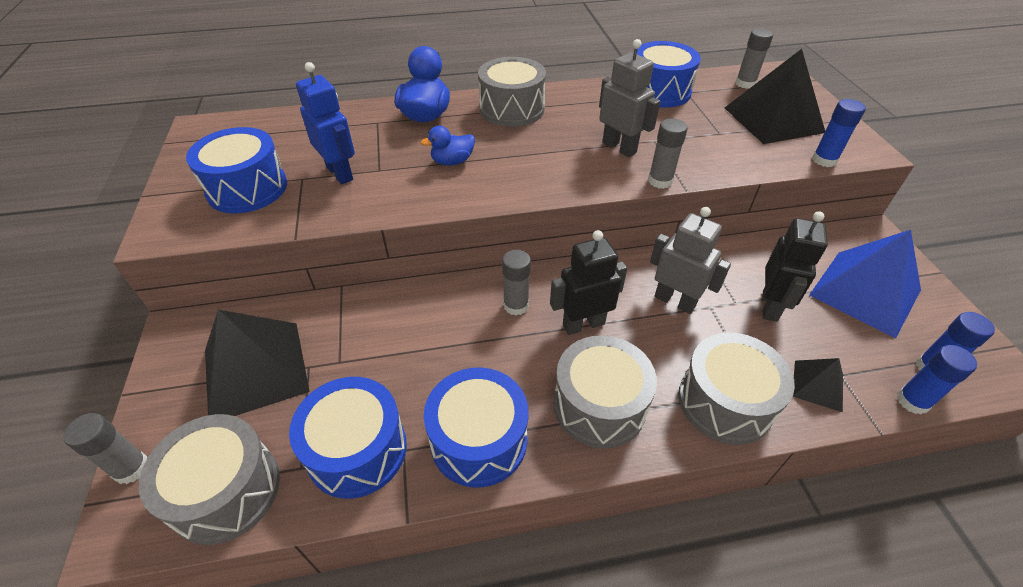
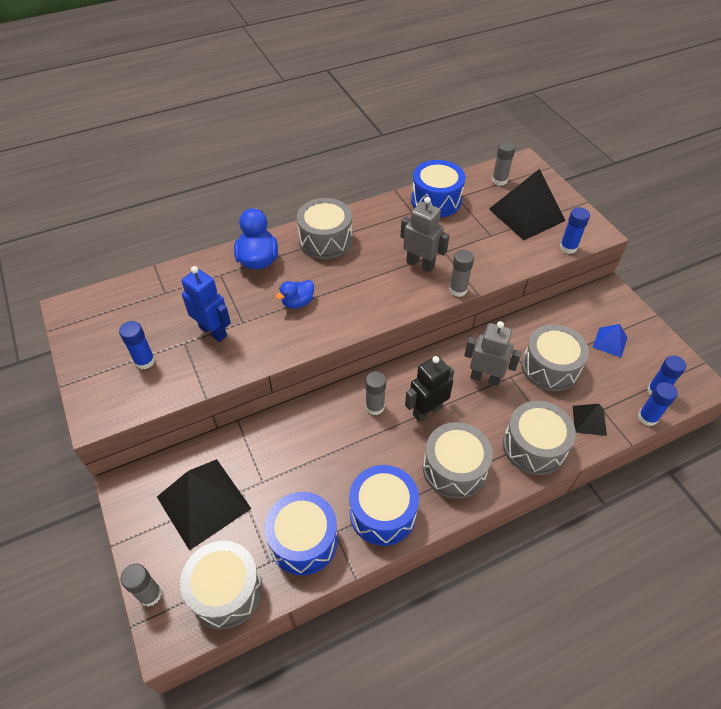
camera: 15 degrees left, 5 degrees up
(247, 188) = (145, 361): blue drum -> blue glue stick
(770, 306) = (550, 367): black robot -> grey drum
(865, 292) = (610, 342): blue pyramid -> blue pyramid, size x0.49

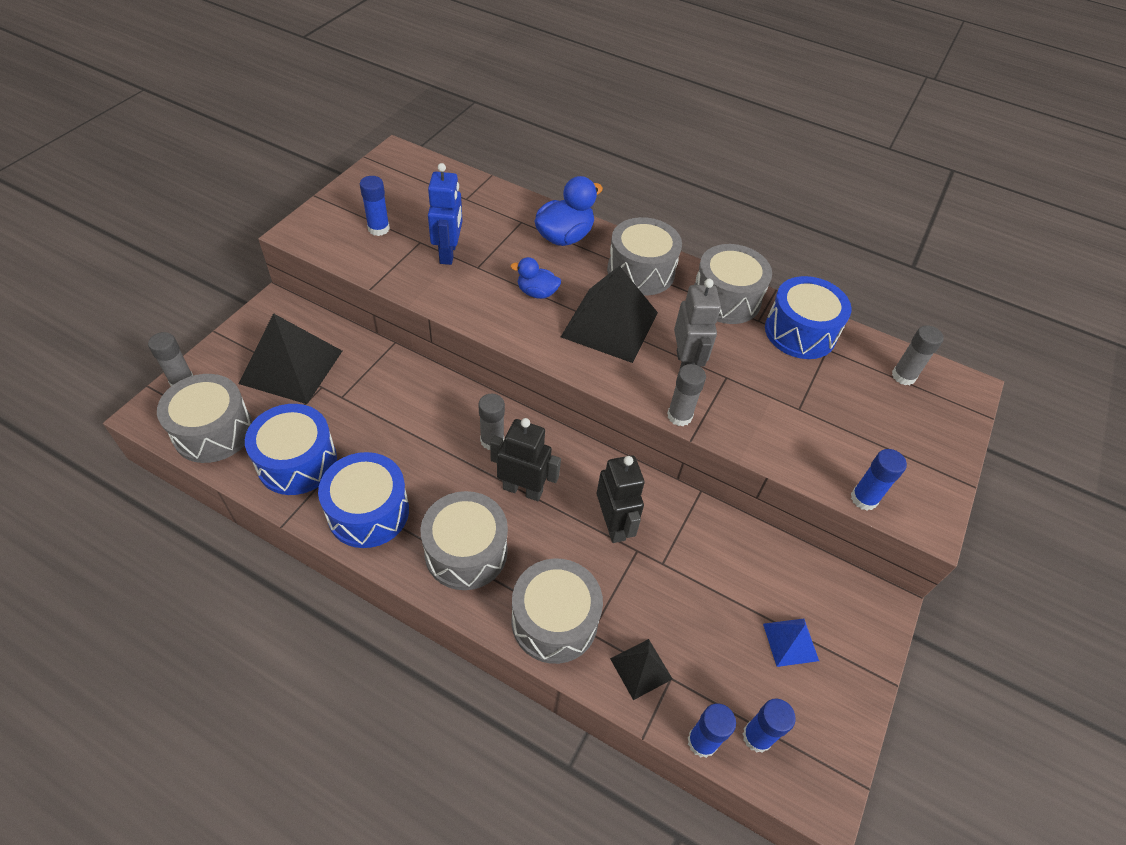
camera: 50 degrees right, 0 degrees up
(485, 378) = (613, 525): grey robot -> black robot
(527, 214) = (874, 429): black pyramid -> black pyramid (610, 324)
(550, 367) = (687, 587): grey drum -> grey drum (726, 299)

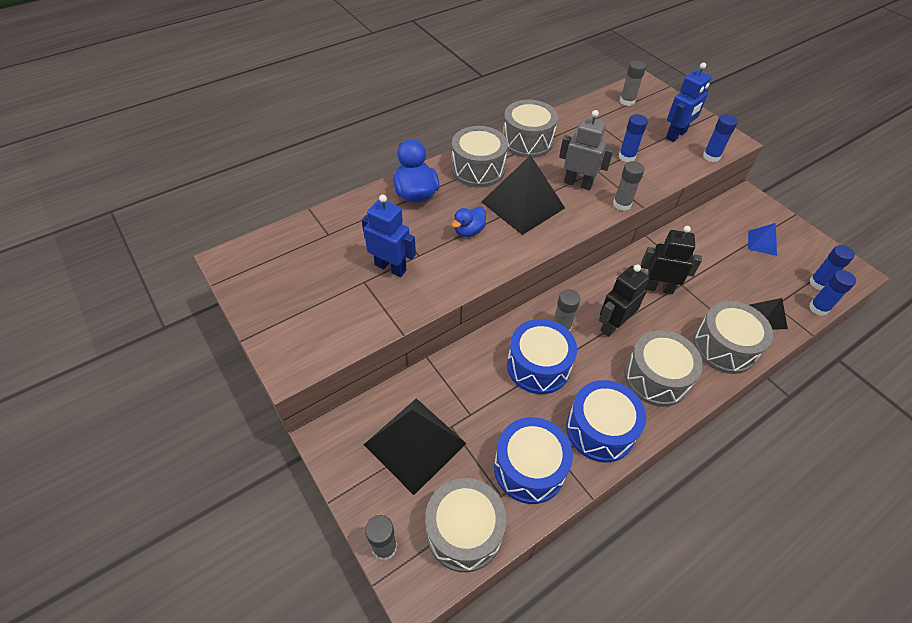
camera: 60 degrees left, 0 degrees up
(378, 229) = (327, 304): blue glue stick -> blue glue stick (626, 157)
(800, 332) = (573, 123): blue drum -> blue drum (538, 366)
(876, 447) = (676, 135): none -> blue robot

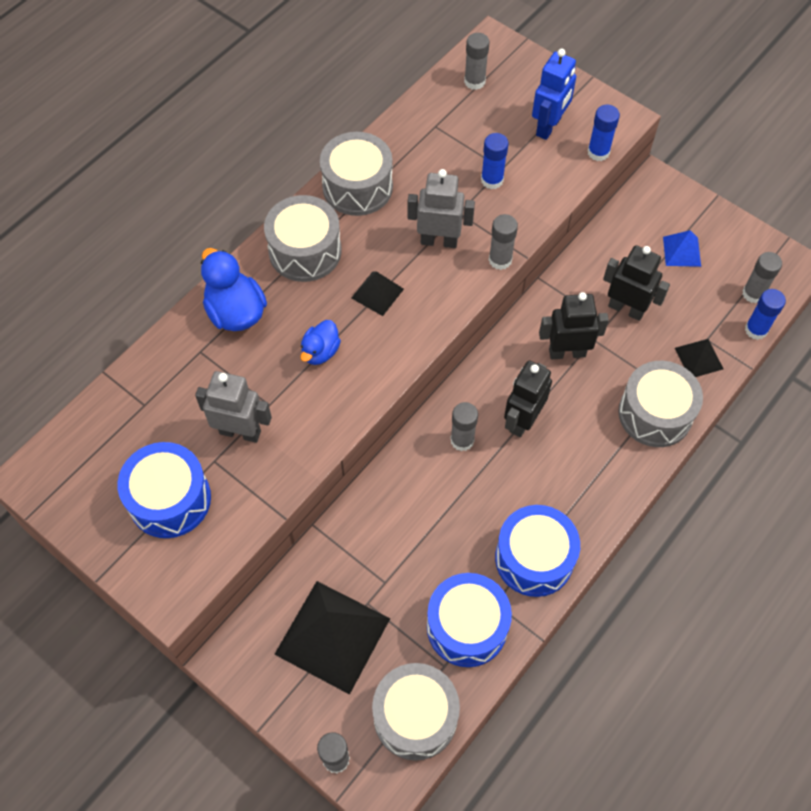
camera: 15 degrees left, 10 degrees up
(391, 267) = (240, 432): blue robot -> grey robot
(523, 205) = (377, 293): black pyramid -> black pyramid, size x0.49
(538, 366) = (447, 499): blue drum -> blue drum (170, 499)
(656, 378) = (584, 475): grey drum -> none
(711, 270) = (626, 309): none -> black robot
(818, 283) = (753, 294): blue glue stick -> grey glue stick

